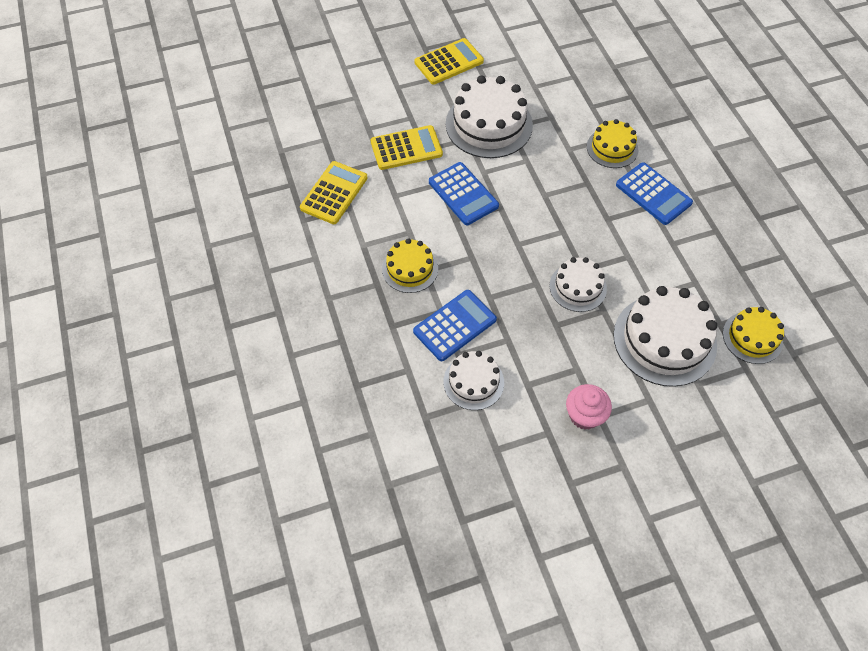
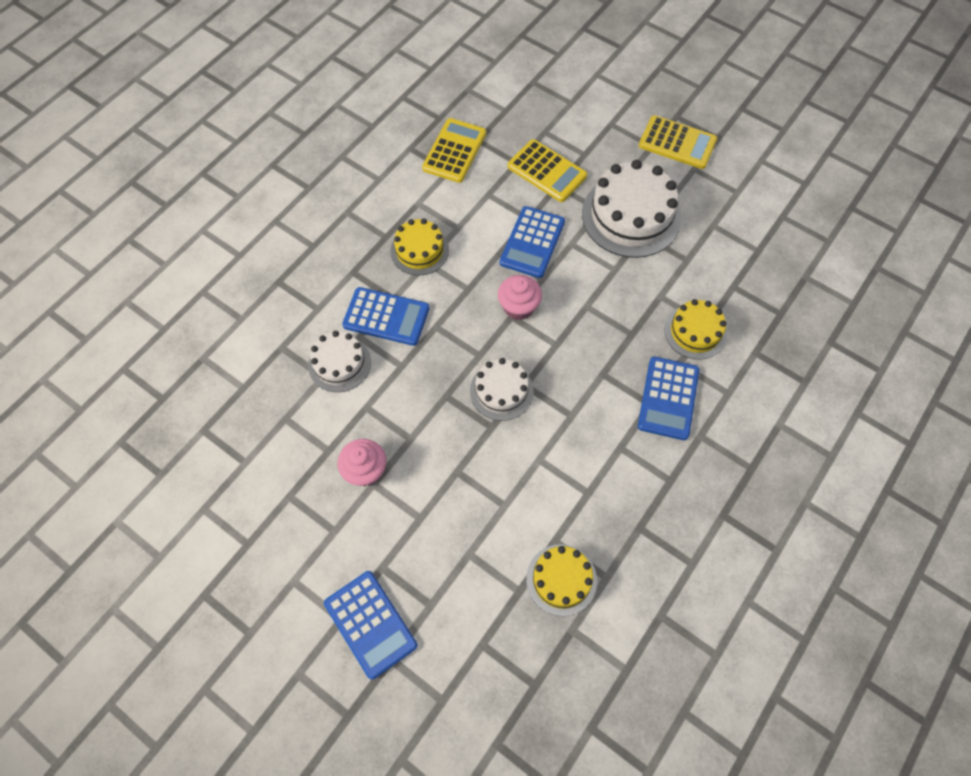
camera: 55 degrees right, 5 degrees up
(334, 193) = (454, 151): yellow calculator -> yellow calculator turned 60 degrees counterclockwise
(513, 235) = (518, 307): none -> pink cupcake
(664, 340) = (497, 498): white cake -> none
(717, 481) = (370, 624): none -> blue calculator

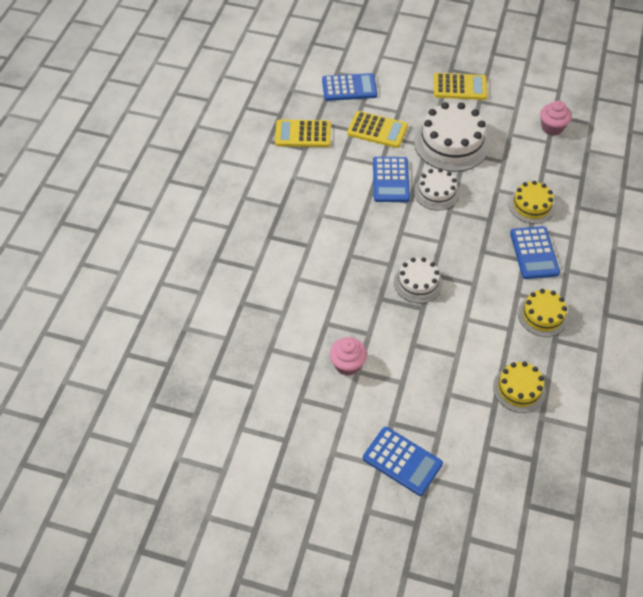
camera: 20 degrees left, 10 degrees down
(339, 363) = (291, 300): white cake -> white cake (436, 193)
(386, 317) = (310, 259): blue calculator -> blue calculator (349, 88)
(419, 250) = (311, 208): yellow cake -> yellow cake (542, 315)
(454, 151) = (303, 134): yellow calculator -> yellow calculator turned 90 degrees counterclockwise
(518, 307) = (402, 225): pink cupcake -> pink cupcake (552, 128)

